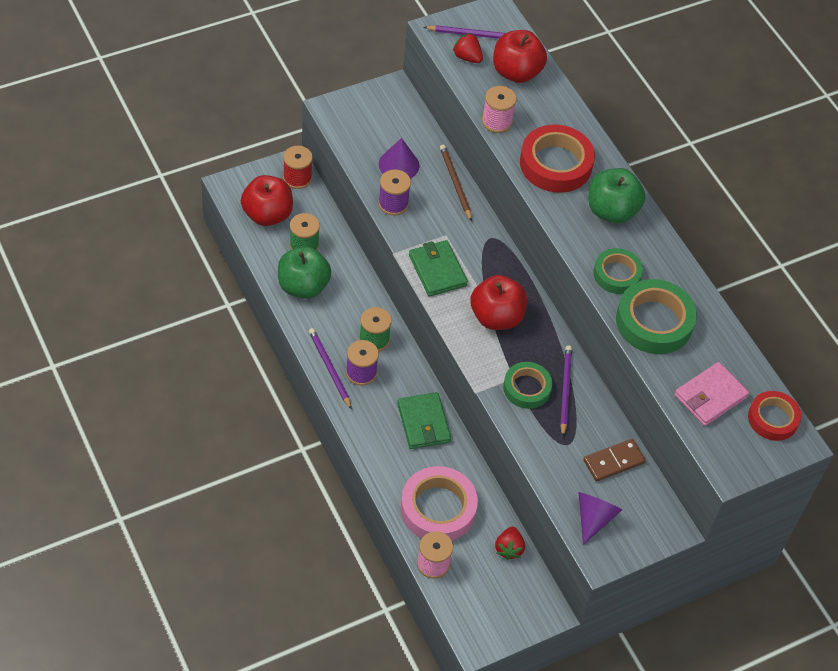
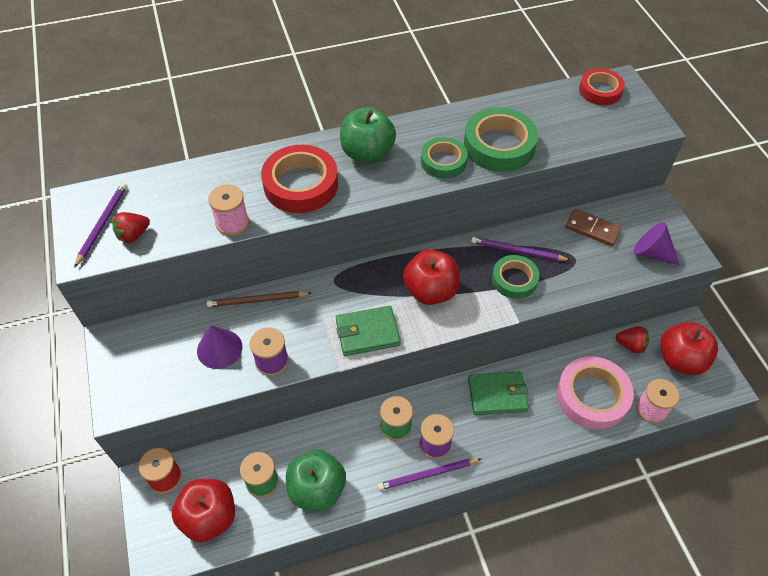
camera: 75 degrees left, 0 degrees up
(516, 72) = (169, 196): red apple -> red apple (680, 360)
(613, 461) = (592, 229): brown domino -> brown domino turned 45 degrees counterclockwise
(710, 396) = (579, 123): pink wallet -> none

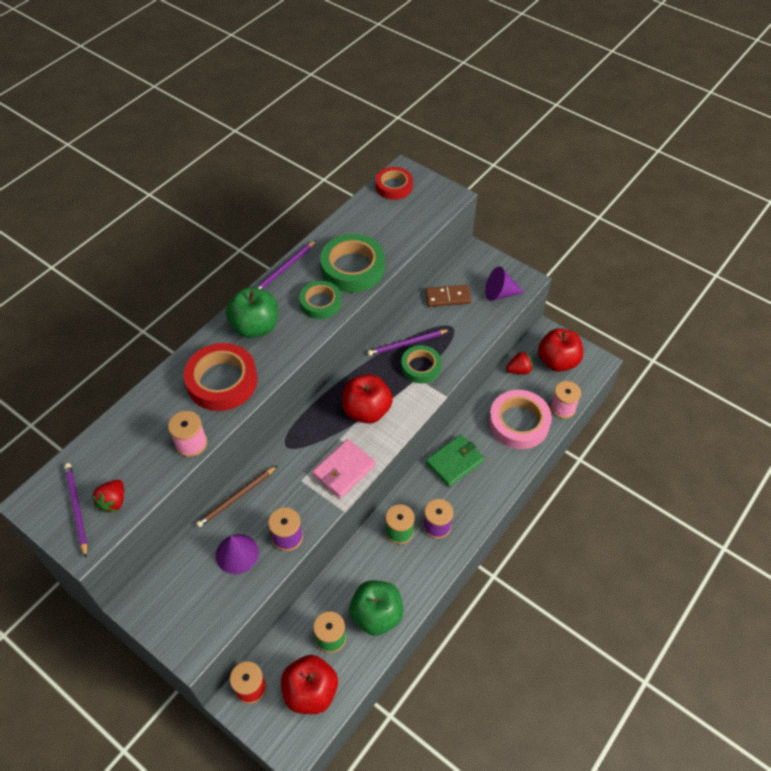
camera: 35 degrees left, 0 degrees up
(367, 333) = (344, 470): green wallet -> pink wallet
(427, 475) = (448, 551): purple pencil -> purple pencil (284, 269)

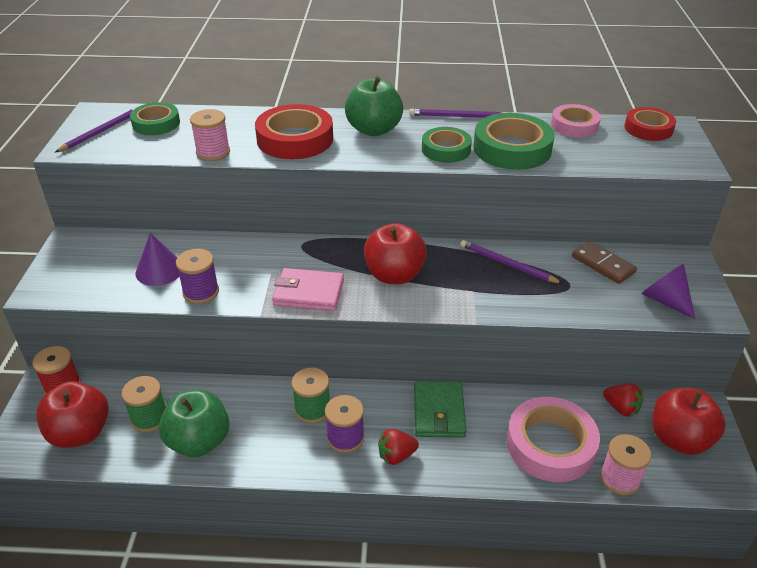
camera: 55 degrees right, 15 degrees down
(113, 501) = (121, 143): red strawberry -> red strawberry (396, 456)
(236, 497) = (219, 243): brown pencil -> none
(356, 218) = (574, 125): none -> pink tape
(421, 367) = (490, 287): green tape -> green tape (156, 123)
(454, 462) = (439, 412): green wallet -> green wallet turned 75 degrees clockwise

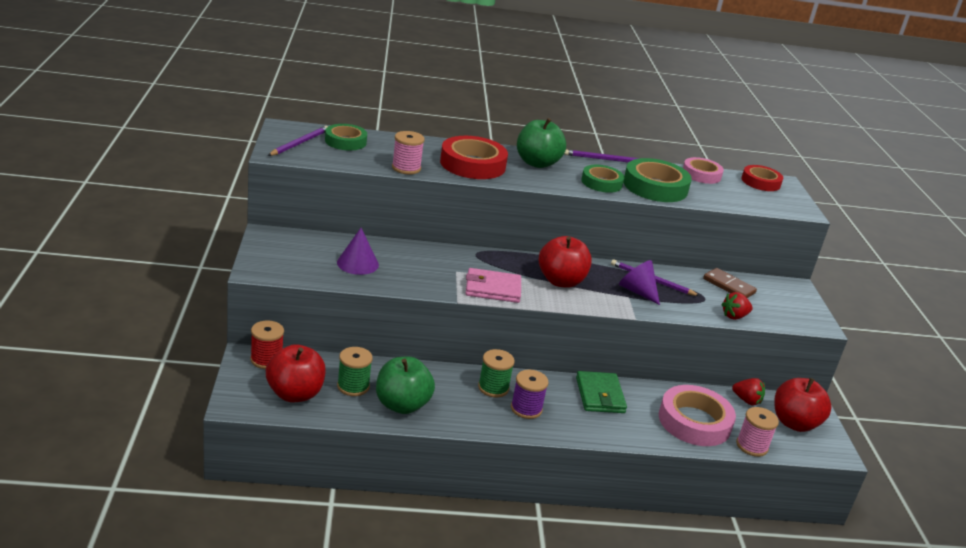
camera: 10 degrees left, 10 degrees down
(201, 292) = (400, 282): purple spool -> none
(396, 456) = (571, 423): red strawberry -> red strawberry (734, 316)
(664, 300) = (780, 313): purple cone -> purple cone (637, 291)

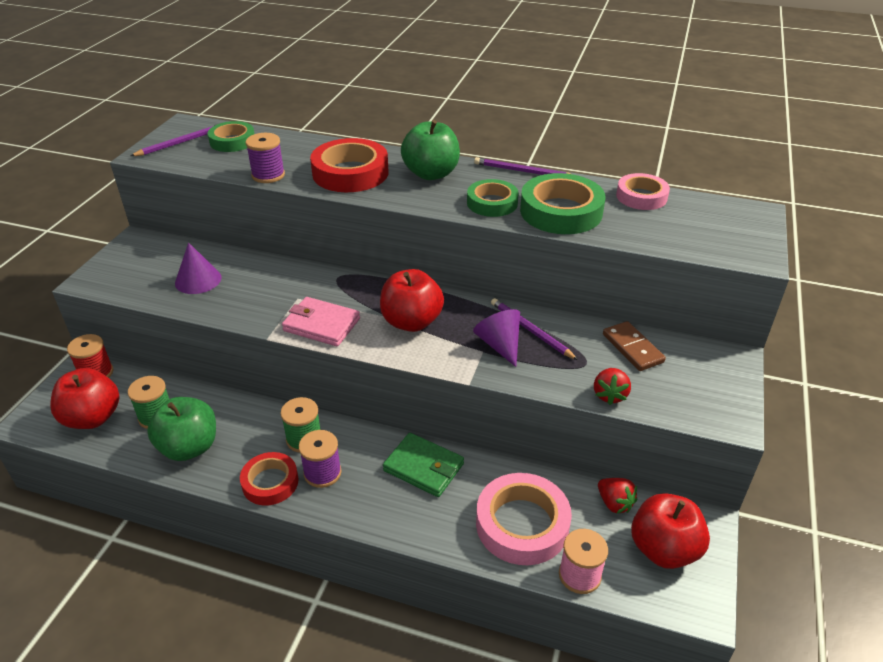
camera: 25 degrees right, 10 degrees up
(406, 168) = (268, 175): pink spool -> purple spool
(600, 395) = (423, 467): green wallet -> green wallet turned 75 degrees counterclockwise
(734, 316) = (609, 395): red strawberry -> red strawberry turned 75 degrees counterclockwise
(760, 182) = (722, 211): red tape -> red tape (270, 482)

